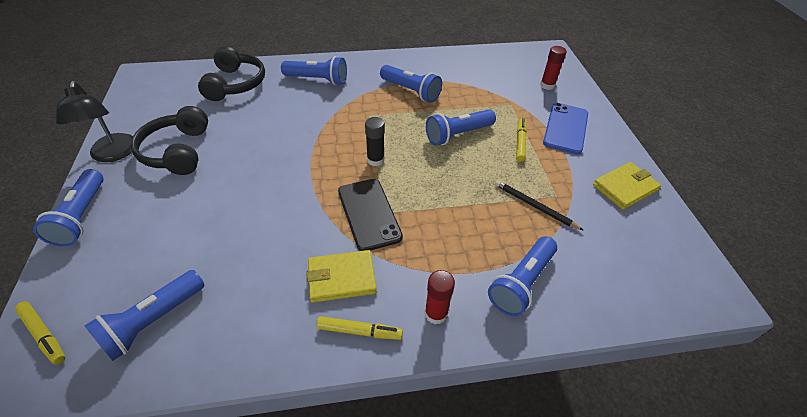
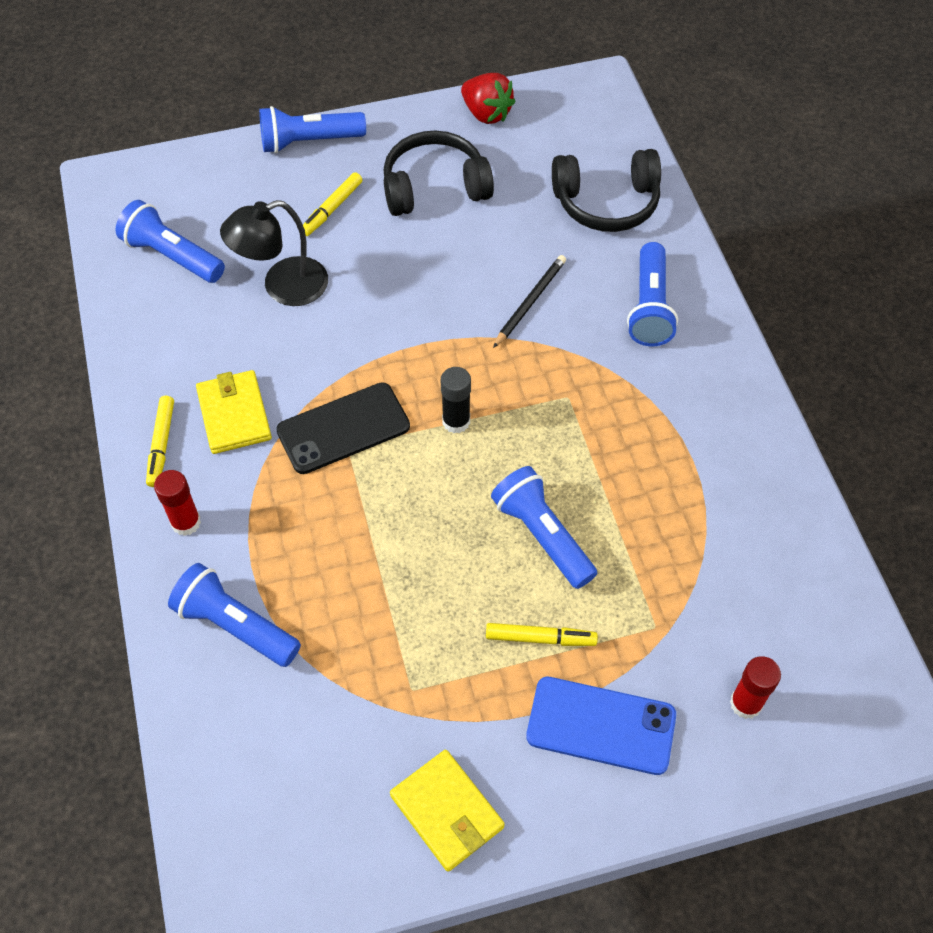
camera: 85 degrees right, 10 degrees up
(44, 335) = (156, 179): yellow marker -> yellow marker (332, 209)
(113, 154) = (417, 127): black lamp -> black lamp (283, 287)
(127, 121) = (486, 113): none -> red strawberry
(411, 91) = (654, 452): blue flashlight -> none
(534, 206) = (383, 652): black pencil -> black pencil (530, 302)

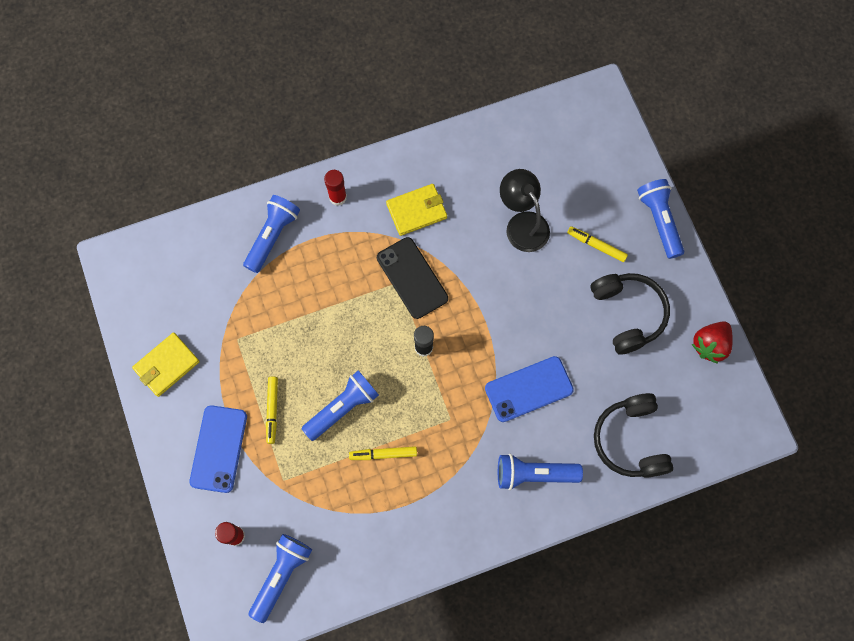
camera: 85 degrees right, 15 degrees up
(161, 445) = (391, 173): yellow marker -> yellow marker (383, 454)
(172, 256) = (540, 150): blue flashlight -> blue flashlight (281, 575)
(530, 302) = (529, 389): black pencil -> blue phone

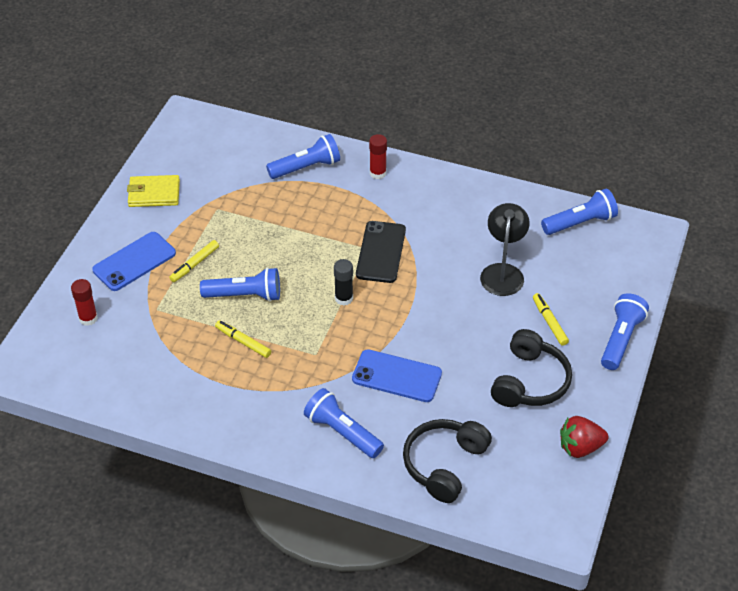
camera: 40 degrees right, 25 degrees down
(281, 575) = (92, 363): blue flashlight -> blue flashlight (580, 223)
(417, 211) = (428, 215): yellow wallet -> none

